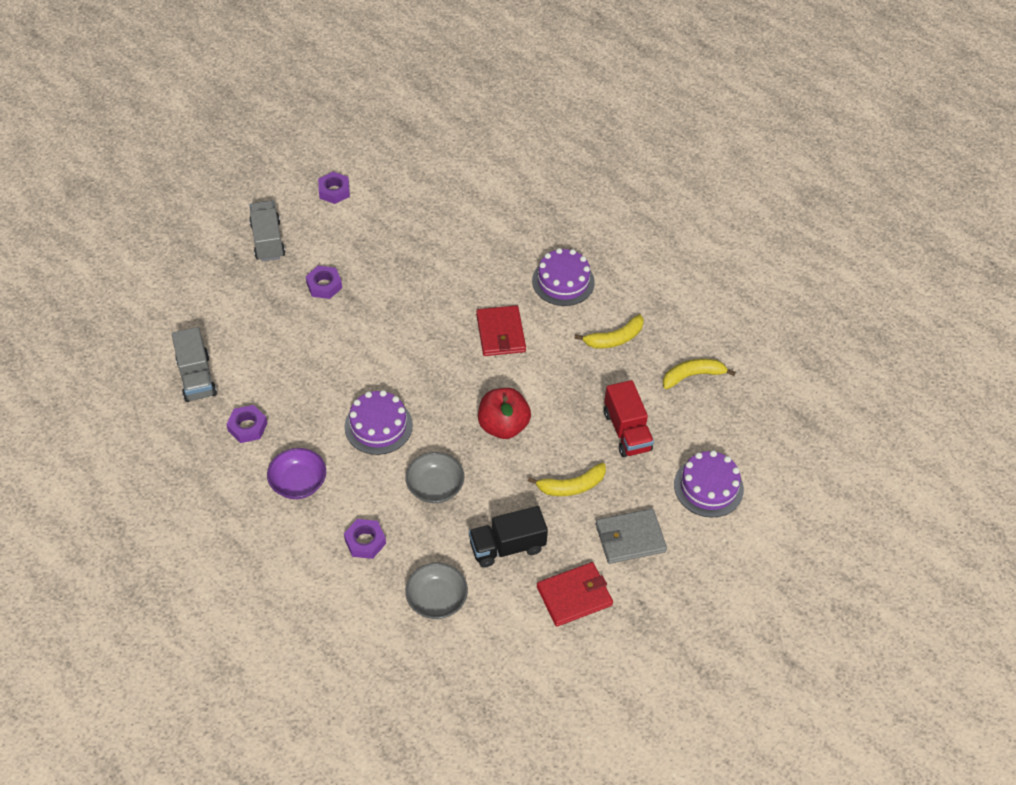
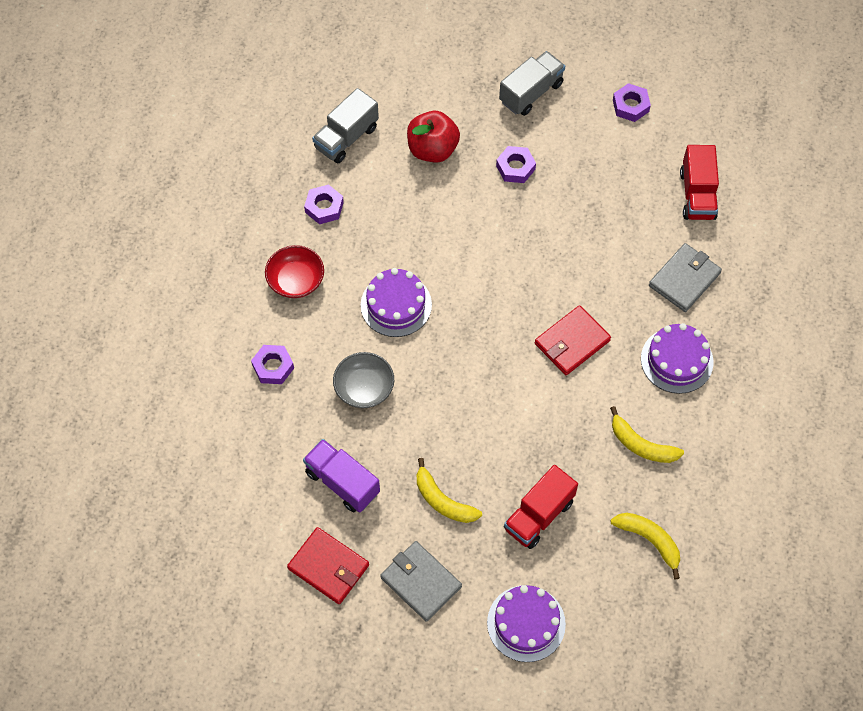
camera: 60 degrees right, 10 degrees up
(298, 483) = (296, 280): purple bowl -> red bowl
(437, 599) = (253, 457): grey bowl -> none
(441, 196) = (697, 195): none -> red truck
(502, 241) = (684, 279): none -> grey wallet
(503, 426) = (468, 405): red apple -> red apple (432, 149)
(507, 546) = (342, 482): black truck -> purple truck

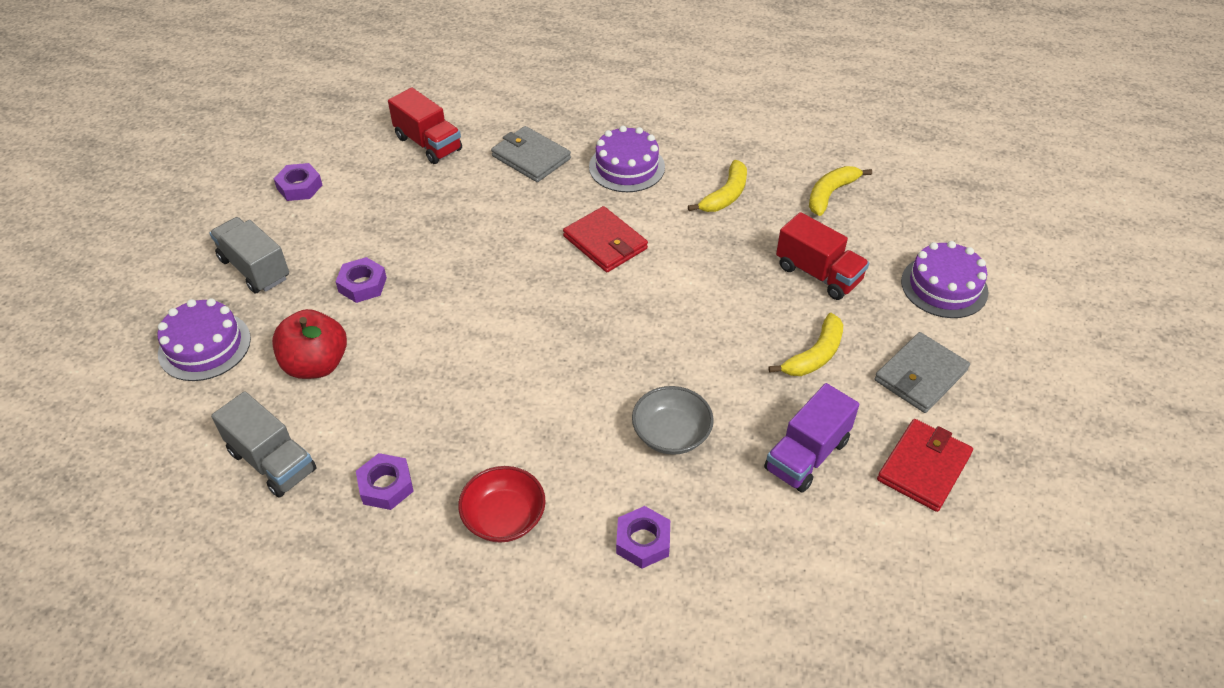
camera: 90 degrees left, 15 degrees down
(396, 305) = (549, 402): purple cake -> purple cake (204, 346)
(697, 195) = (428, 144): red truck -> red truck turned 45 degrees clockwise

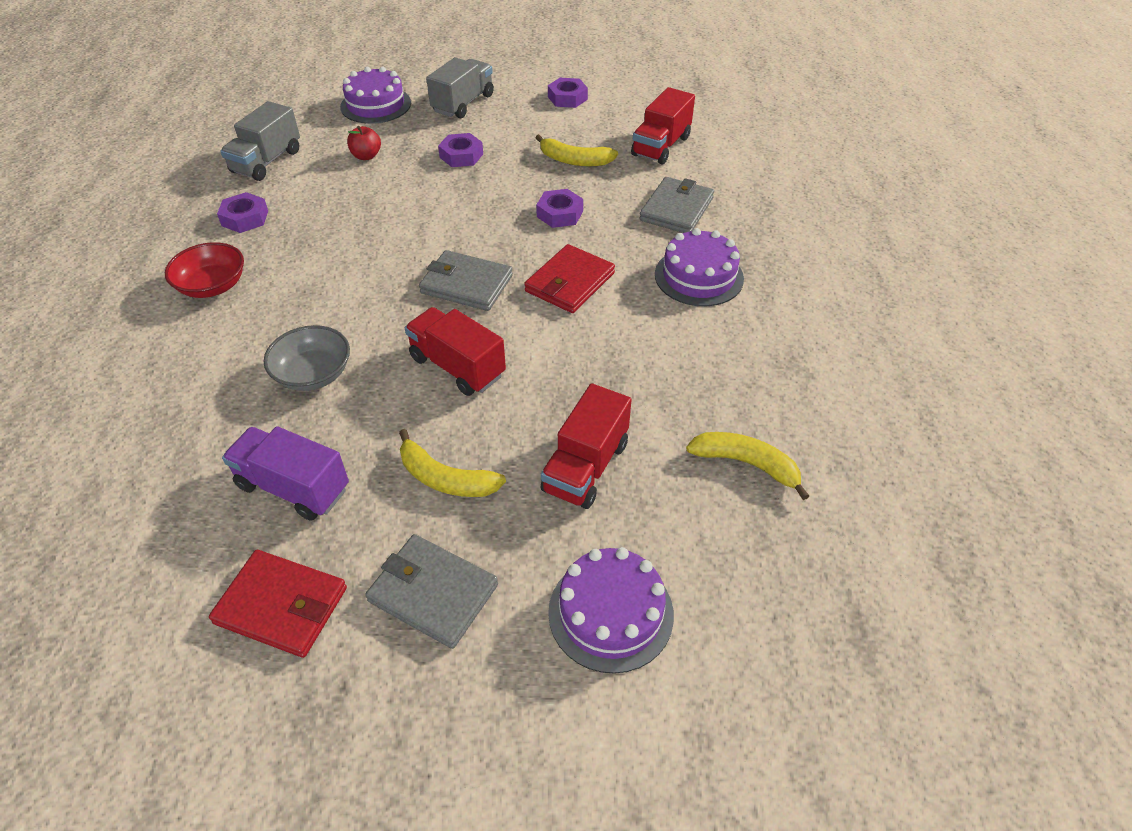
camera: 75 degrees right, 0 degrees up
(316, 364) = (366, 156): red apple -> red apple, size x0.56
(581, 310) = (466, 284): none -> grey wallet
(643, 541) = (184, 375): purple nut -> purple nut (559, 214)
(690, 331) = (457, 367): none -> red truck
(725, 195) = (691, 363): yellow banana -> yellow banana (574, 160)

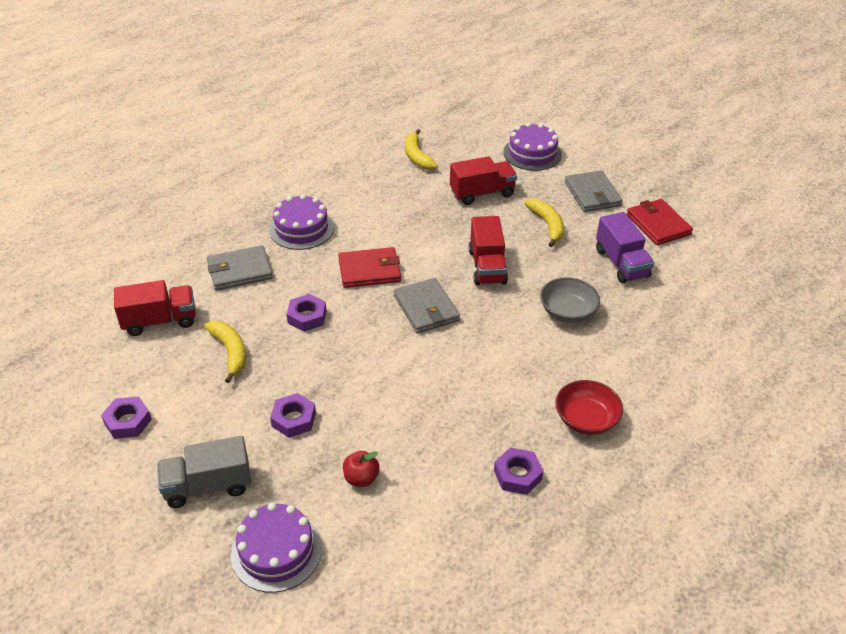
camera: 135 degrees left, 5 degrees down
(267, 161) = (446, 539): grey truck -> none

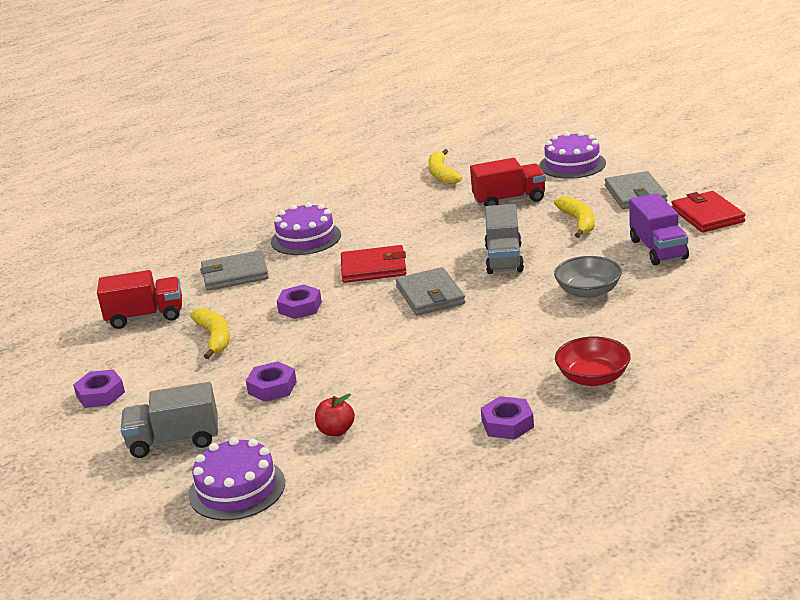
camera: 10 degrees right, 15 degrees down
(487, 266) = (504, 259): red truck -> grey truck

